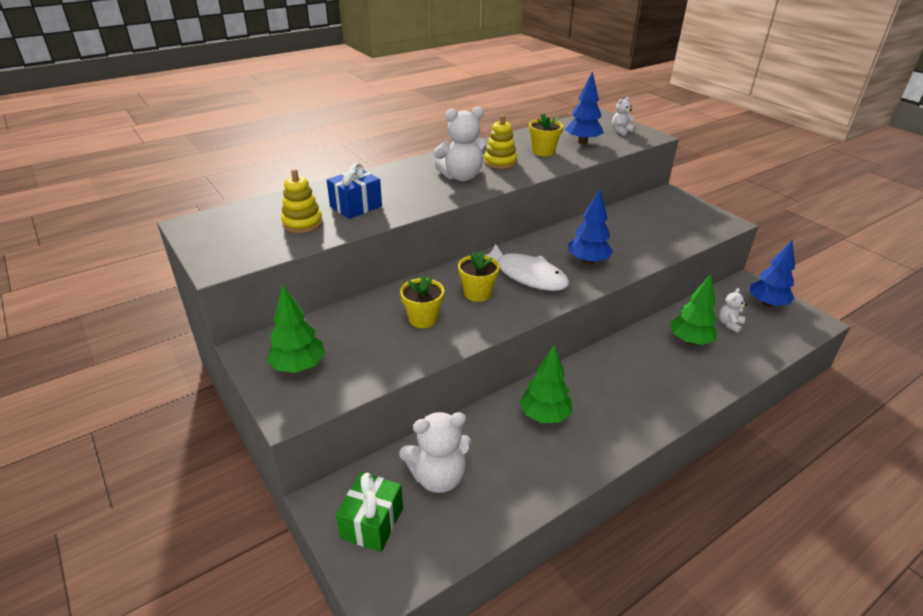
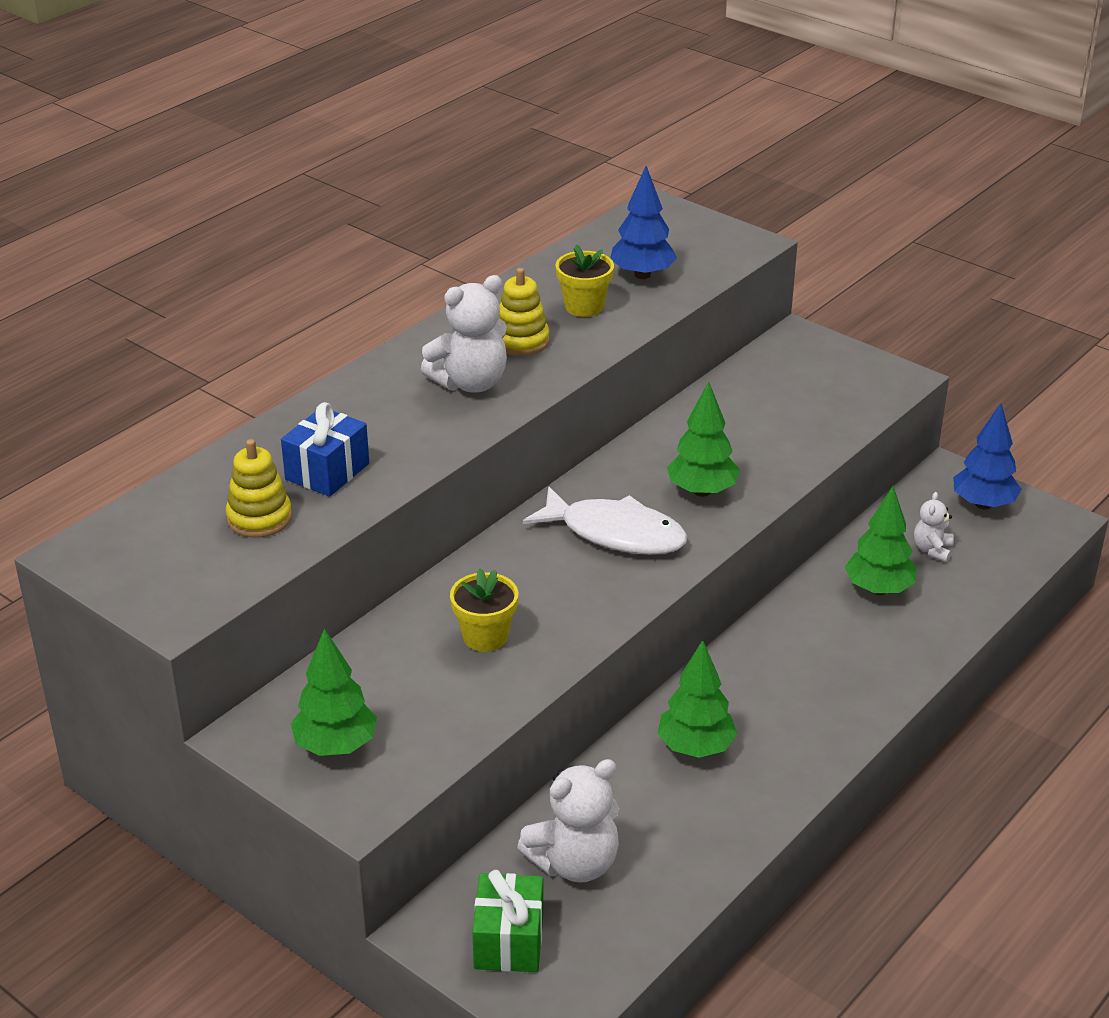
camera: 15 degrees left, 0 degrees up
(477, 293) = (551, 578): yellow flower pot -> none
(588, 261) = (702, 491): blue tree -> green tree
(621, 131) = (699, 239): white teddy bear -> none

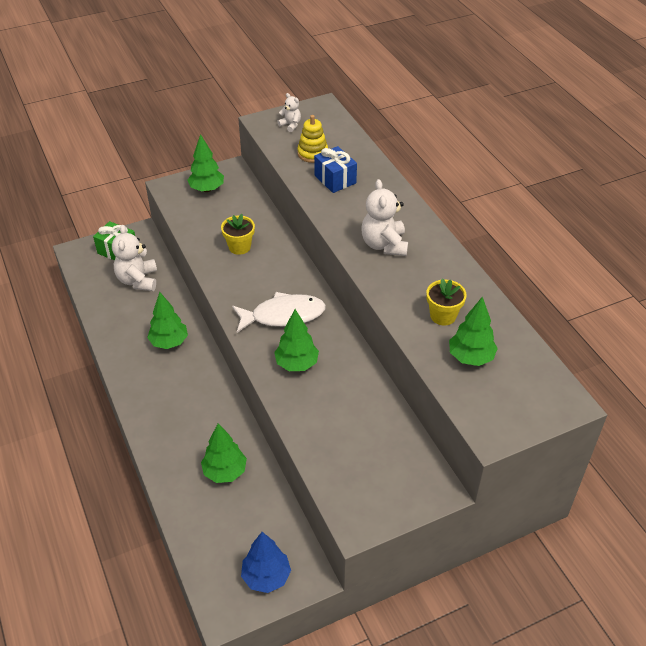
camera: 115 degrees right, 10 degrees up
(521, 341) = (417, 276): yellow stacking toy -> none
(615, 533) = (283, 315): white fish -> white fish turned 150 degrees counterclockwise
(642, 275) = (470, 357): blue tree -> green tree
(932, 550) = (241, 519): white teddy bear -> white teddy bear (290, 125)

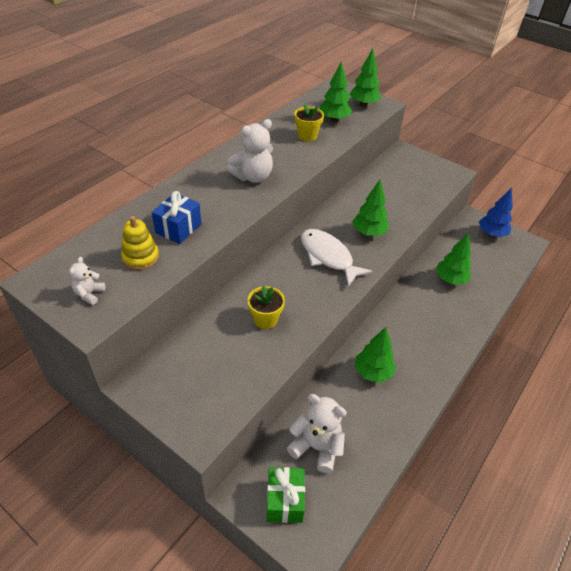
camera: 120 degrees left, 0 degrees up
(138, 280) = (316, 447): white teddy bear -> white teddy bear turned 120 degrees counterclockwise
(207, 189) = (186, 392): green tree -> green tree (363, 104)

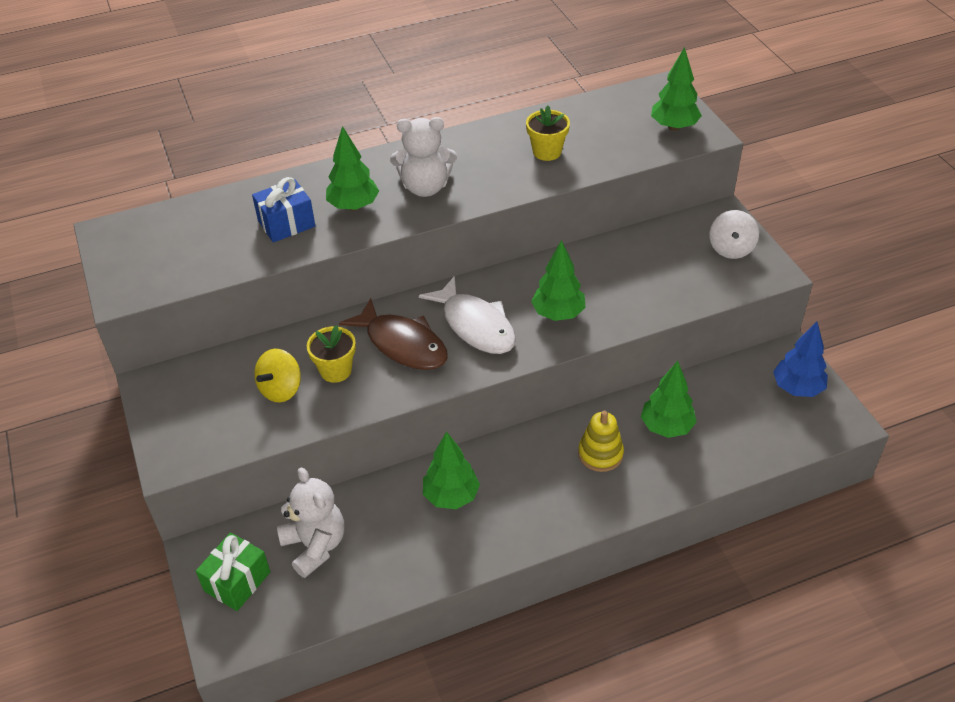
camera: 35 degrees right, 0 degrees up
(89, 294) = (143, 265): white teddy bear -> none
(140, 257) = (221, 243): yellow stacking toy -> yellow stacking toy (600, 454)
(239, 347) = (281, 389): none -> yellow spinning top
(294, 285) = (403, 344): none -> brown fish
(328, 257) = (475, 325): white fish -> white fish turned 150 degrees clockwise
(334, 119) = (607, 138): green tree -> green tree (353, 206)
(424, 167) = (731, 249): none -> white spinning top

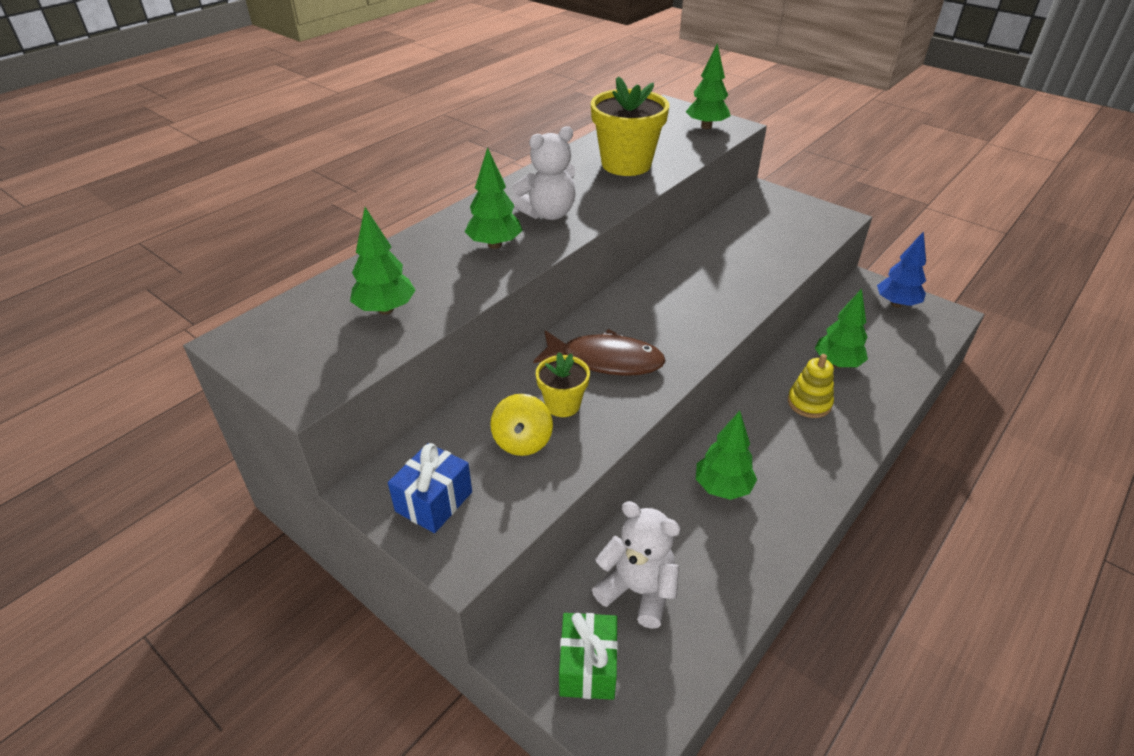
camera: 30 degrees left, 5 degrees down
(286, 224) = (440, 276): blue gift -> blue gift (434, 501)
(475, 325) = (655, 324): white fish -> none
(547, 152) = (626, 164): yellow flower pot -> yellow flower pot, size x1.83
(558, 314) = (715, 293): green tree -> green tree (386, 309)
(731, 249) = (794, 211): white spinning top -> none

